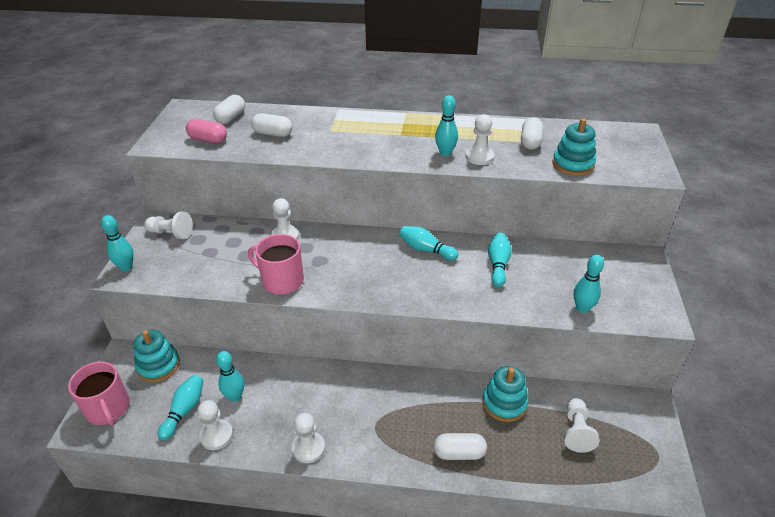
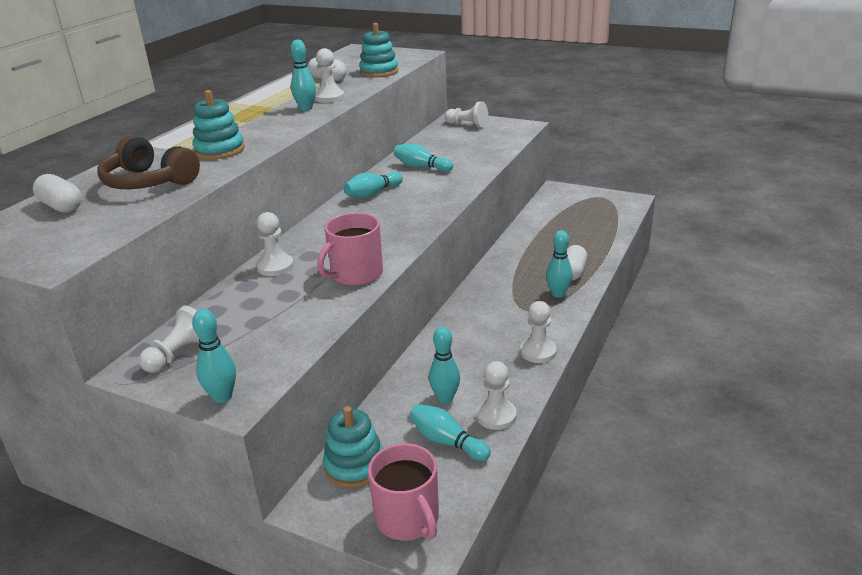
camera: 70 degrees left, 10 degrees down
(108, 409) = (408, 518): pink mug -> pink mug turned 75 degrees clockwise
(208, 139) = (101, 223): pink capsule -> none
(273, 134) = (149, 182): white capsule -> brown headphones
(504, 403) = (530, 243): turquoise stacking toy -> turquoise stacking toy (219, 150)
(576, 431) = (570, 220): white pawn -> white pawn (467, 125)
(582, 308) = (496, 147): turquoise bowling pin -> turquoise bowling pin (558, 294)

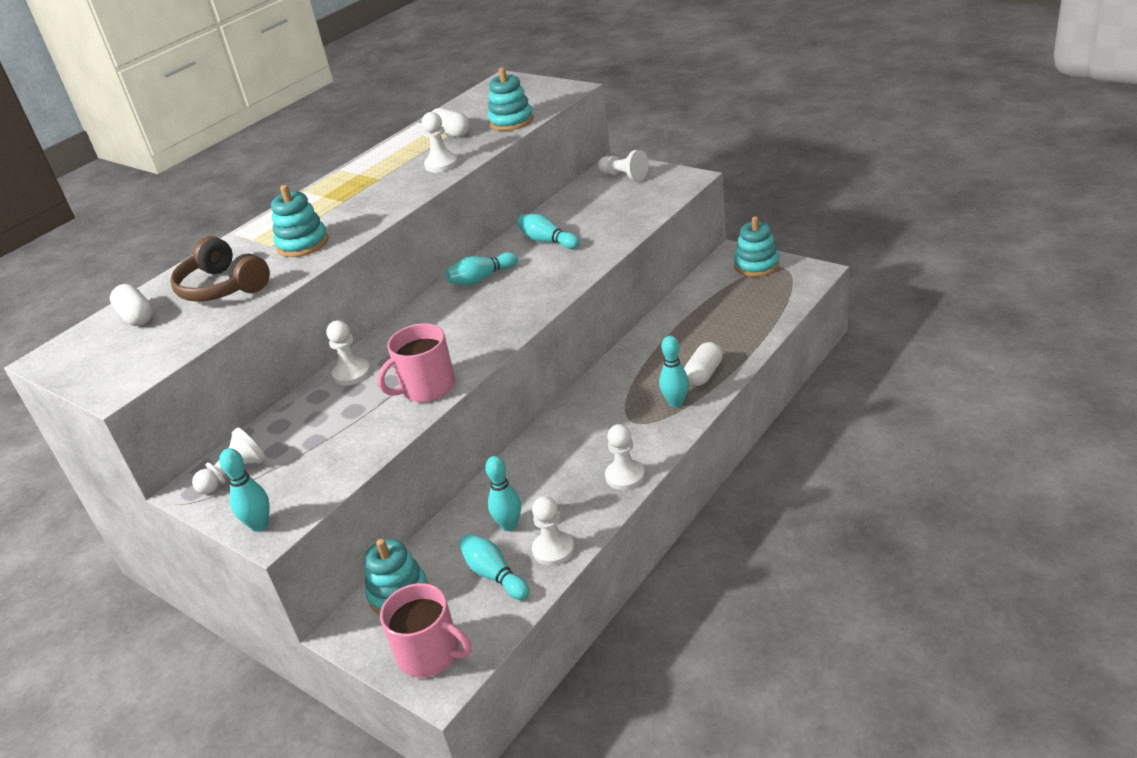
camera: 15 degrees right, 5 degrees up
(306, 108) = (410, 181): turquoise bowling pin -> none
(408, 518) = (430, 654): pink mug -> pink mug turned 45 degrees counterclockwise
(580, 196) = (756, 265): none -> turquoise stacking toy

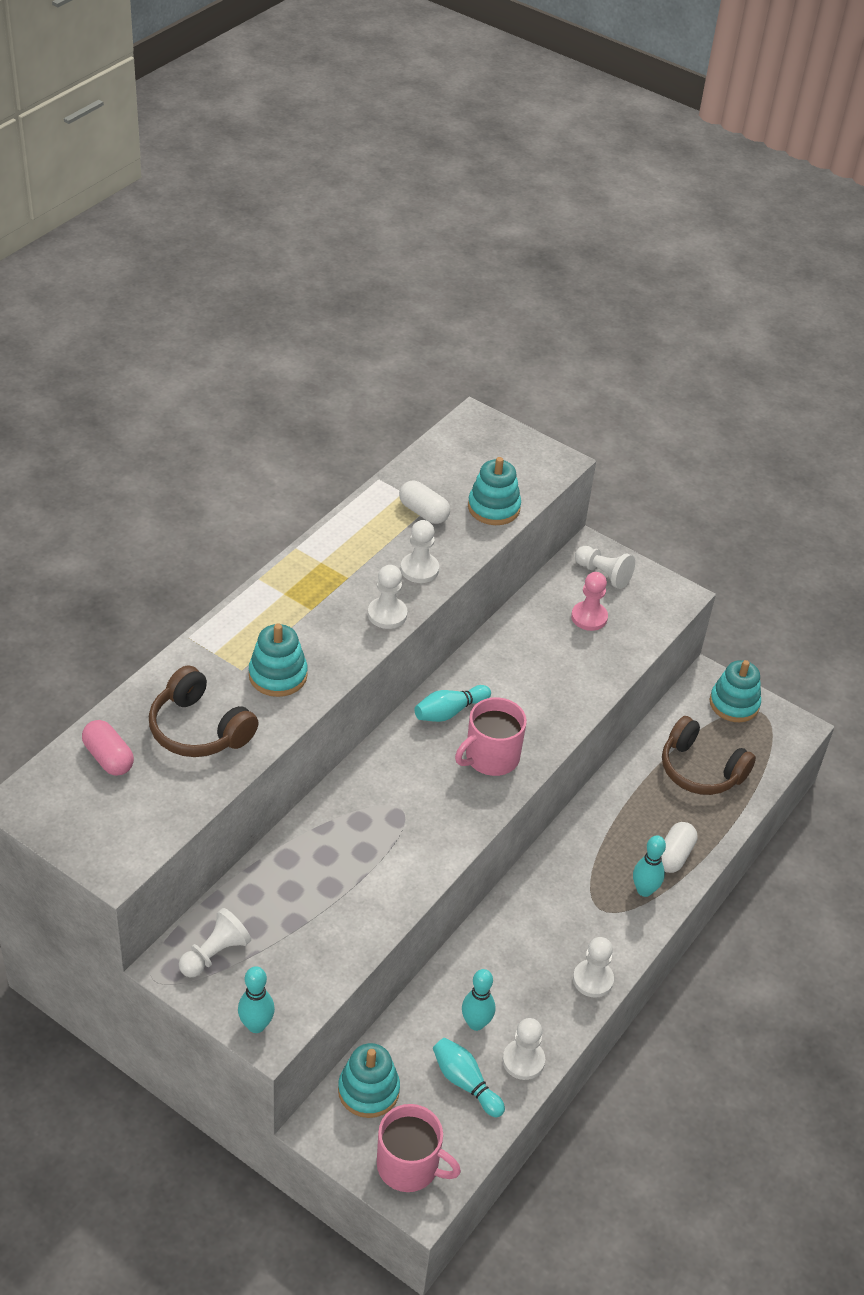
camera: 10 degrees left, 10 degrees up
(137, 317) = (108, 758): white capsule -> pink capsule
(352, 373) = (320, 832): white pawn -> white pawn (387, 614)
(426, 388) = (407, 868): pink mug -> pink mug (490, 757)
(547, 241) = (520, 666): turquoise bowling pin -> none
(610, 203) = (589, 617): none -> pink pawn
(727, 312) = (700, 770): none -> brown headphones

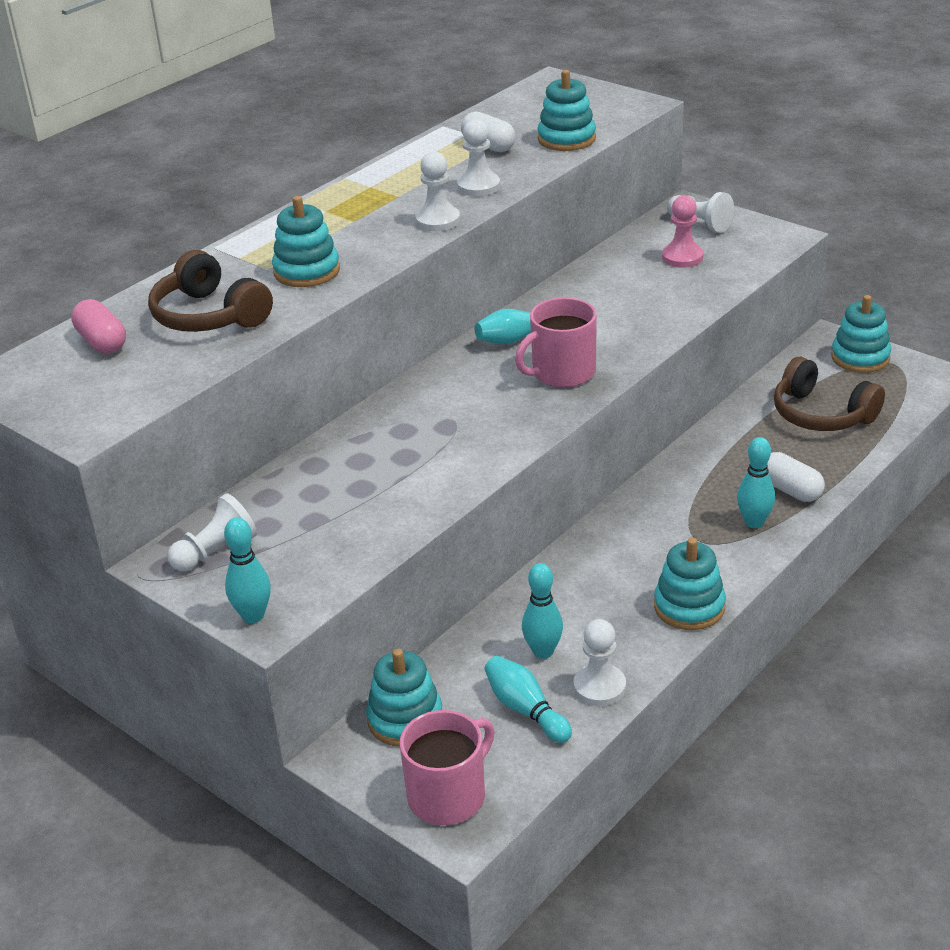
camera: 10 degrees right, 10 degrees down
(409, 1165) = (448, 795): pink mug -> pink mug turned 75 degrees counterclockwise
(593, 979) = (689, 607): white pawn -> turquoise stacking toy
(674, 855) = (790, 490): white capsule -> white capsule turned 75 degrees counterclockwise

